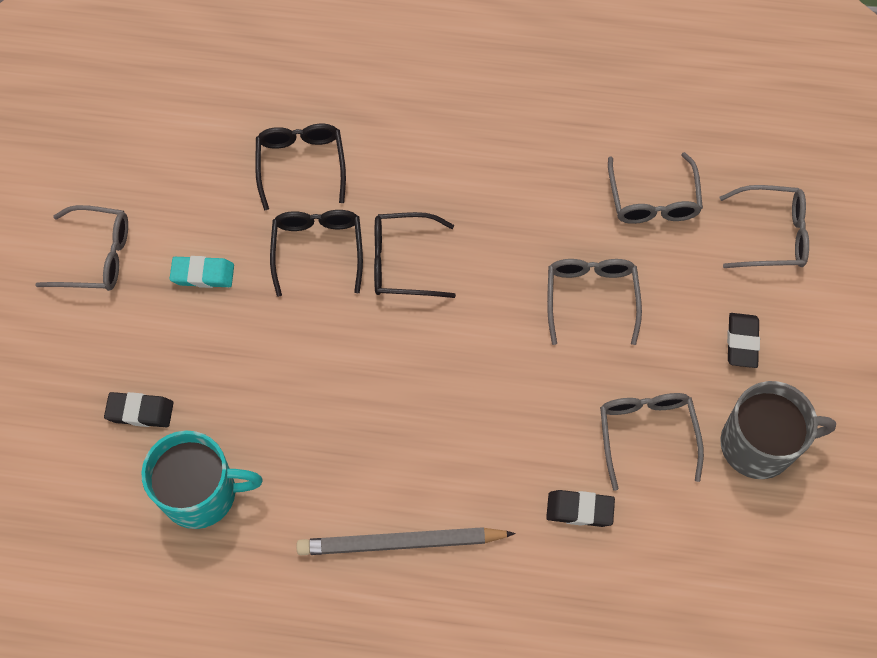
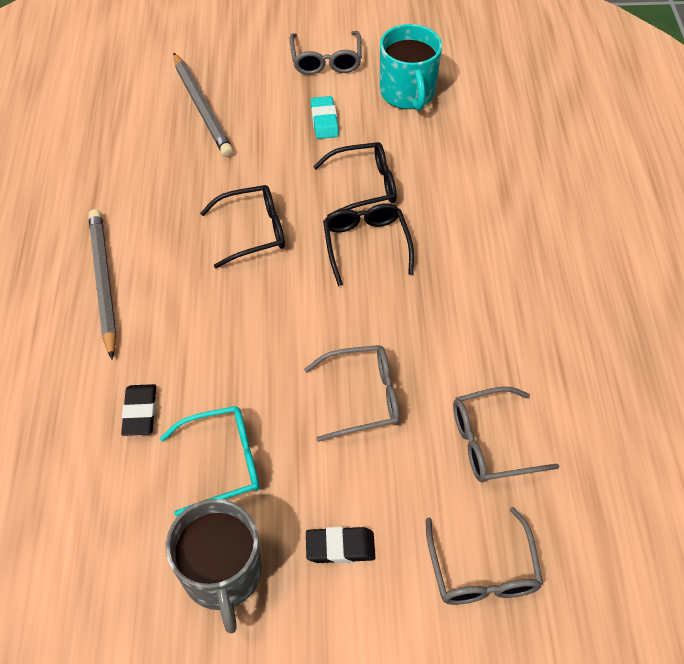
camera: 80 degrees right, 10 degrees down
(140, 411) = (202, 108): black eraser -> grey pencil
(201, 493) = (139, 153): turquoise mug -> turquoise mug (407, 93)
(301, 165) = (443, 162): black glasses -> black glasses (253, 231)
(646, 434) = (222, 462): grey glasses -> turquoise glasses

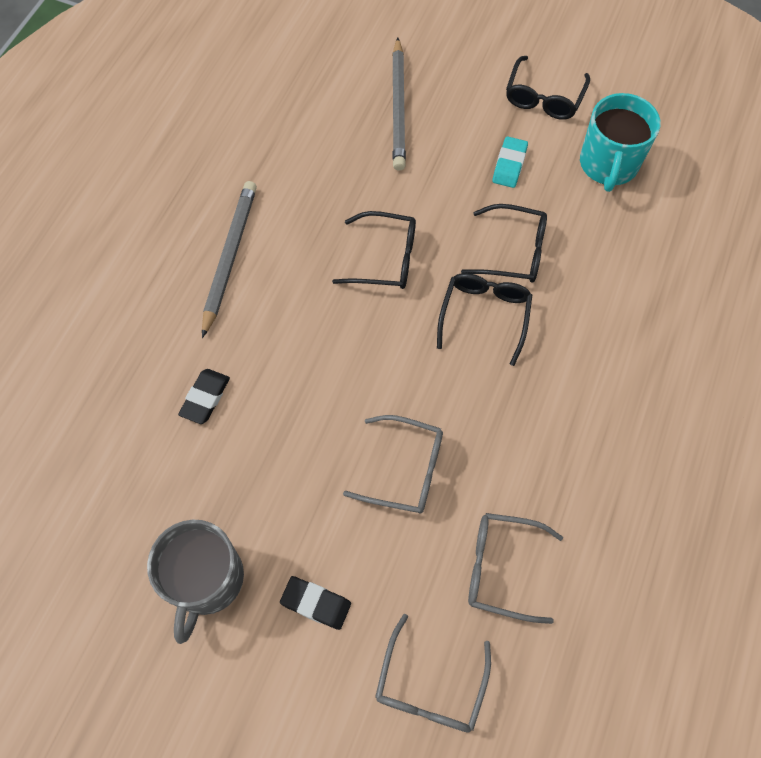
camera: 25 degrees right, 10 degrees up
(222, 462) = (252, 477): turquoise glasses -> none
(326, 60) = (544, 97): grey glasses -> black glasses

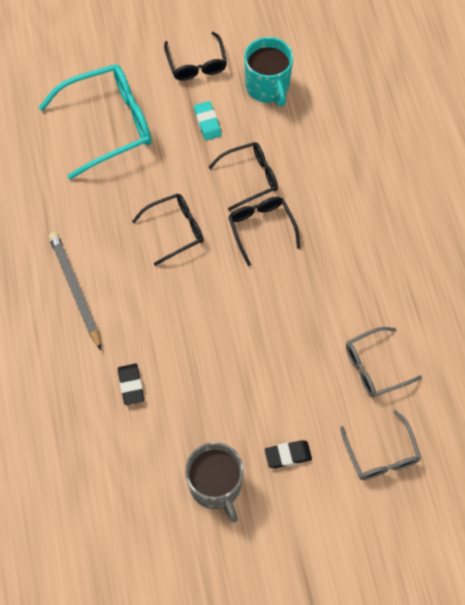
camera: 35 degrees left, 0 degrees up
(398, 107) = (108, 125): grey pencil -> turquoise glasses
(405, 470) = (282, 349): grey glasses -> none

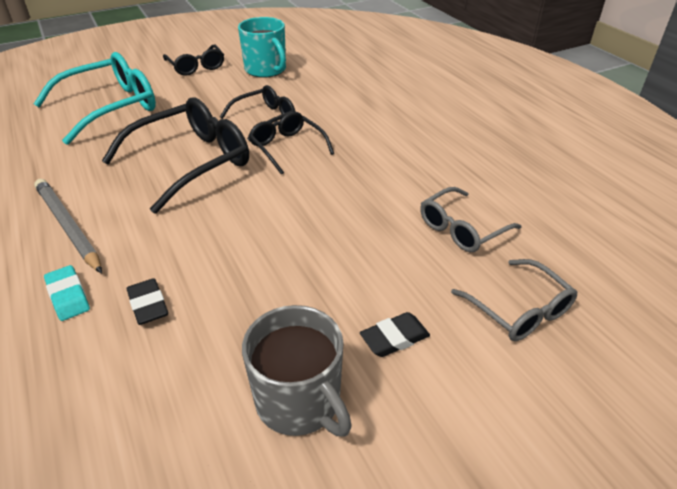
camera: 15 degrees left, 25 degrees down
(175, 230) = (191, 162): black glasses -> black glasses, size x1.72
(207, 122) = (213, 94): turquoise eraser -> turquoise eraser (68, 296)

